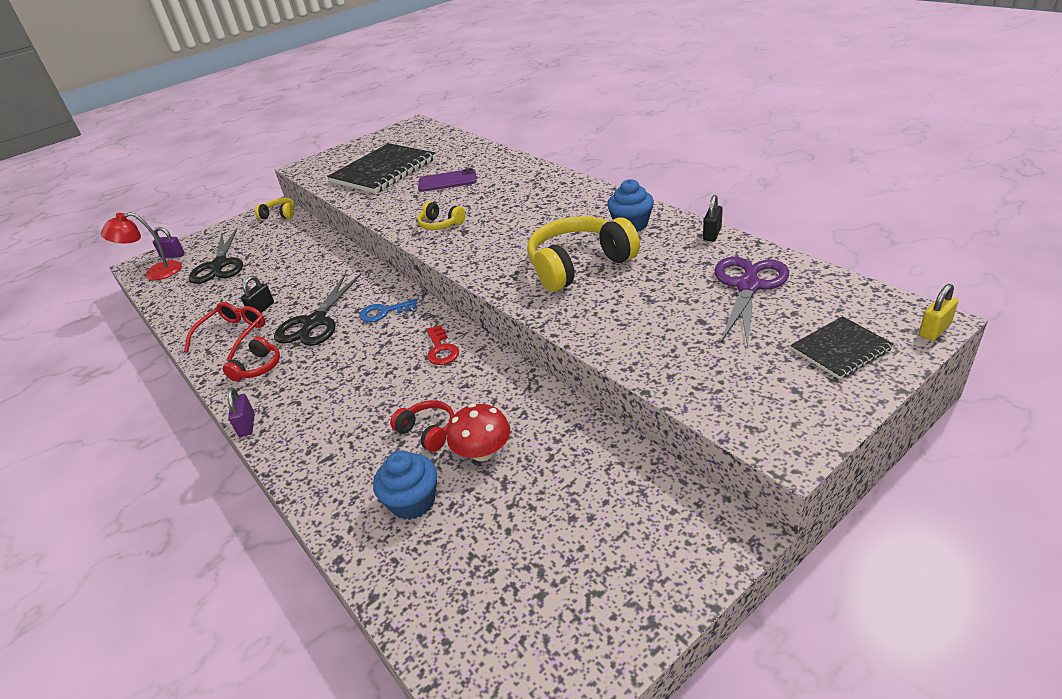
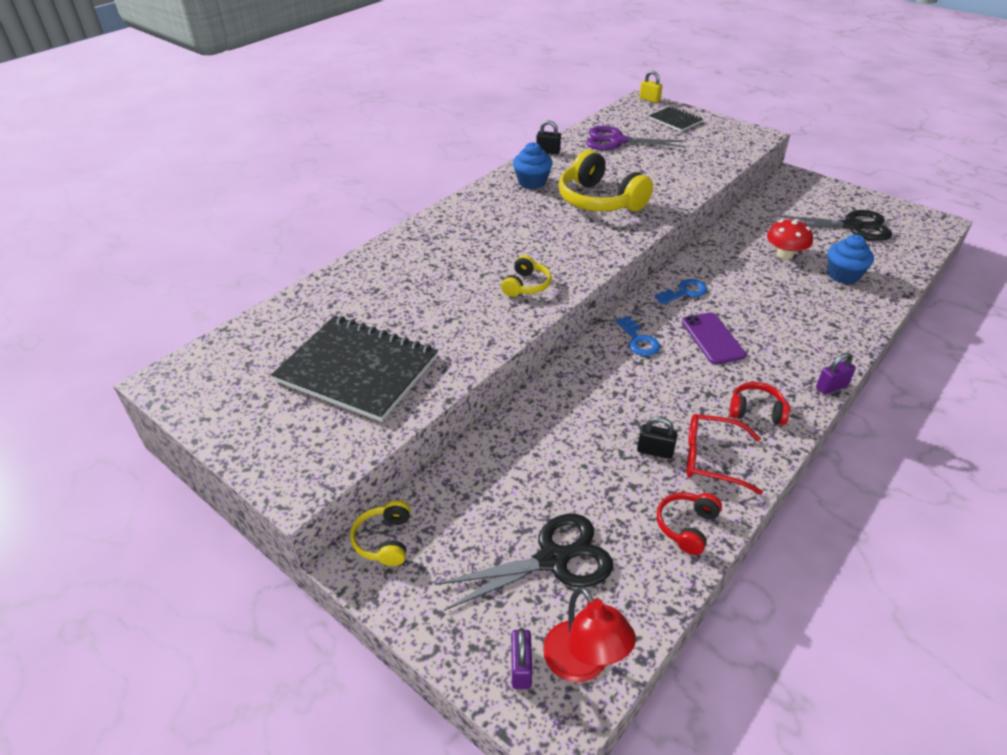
camera: 105 degrees left, 5 degrees up
(314, 323) = (669, 390): black scissors -> black scissors (853, 226)
(428, 431) = (780, 281): red headphones -> red headphones (687, 526)
(441, 349) = (684, 292): red key -> blue key
(447, 181) = (413, 300): purple phone -> purple phone (712, 338)

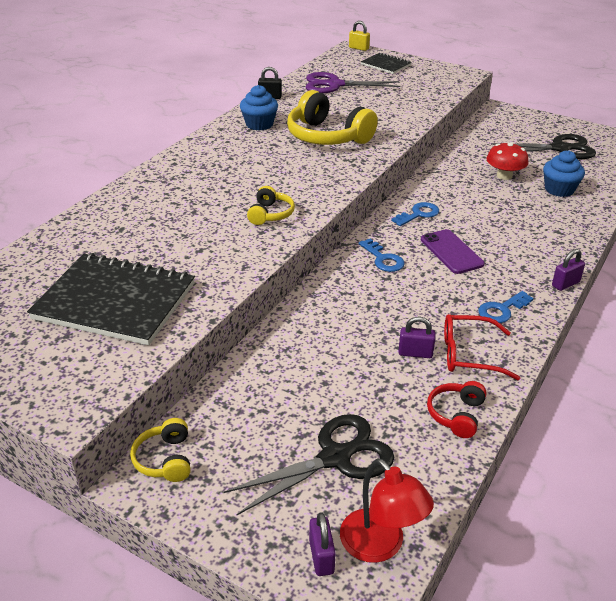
camera: 10 degrees left, 5 degrees down
(655, 451) = (415, 353): black padlock -> purple padlock
(756, 411) = (502, 310): red headphones -> blue key

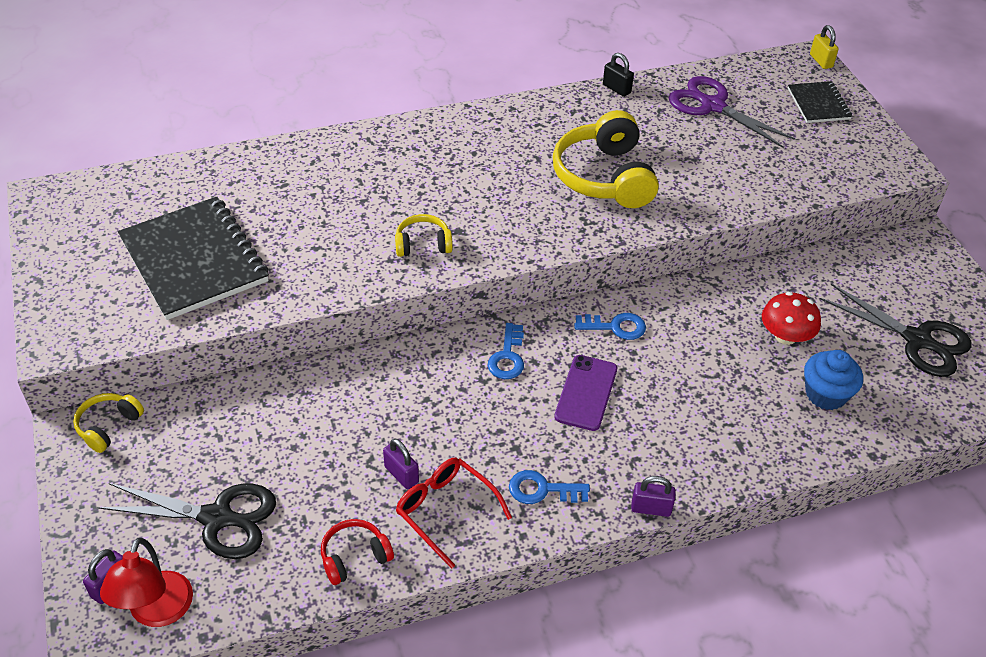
camera: 40 degrees right, 10 degrees up
(259, 124) = (556, 122): blue cupcake -> none
(270, 214) = (423, 244): yellow headphones -> yellow headphones turned 150 degrees counterclockwise

